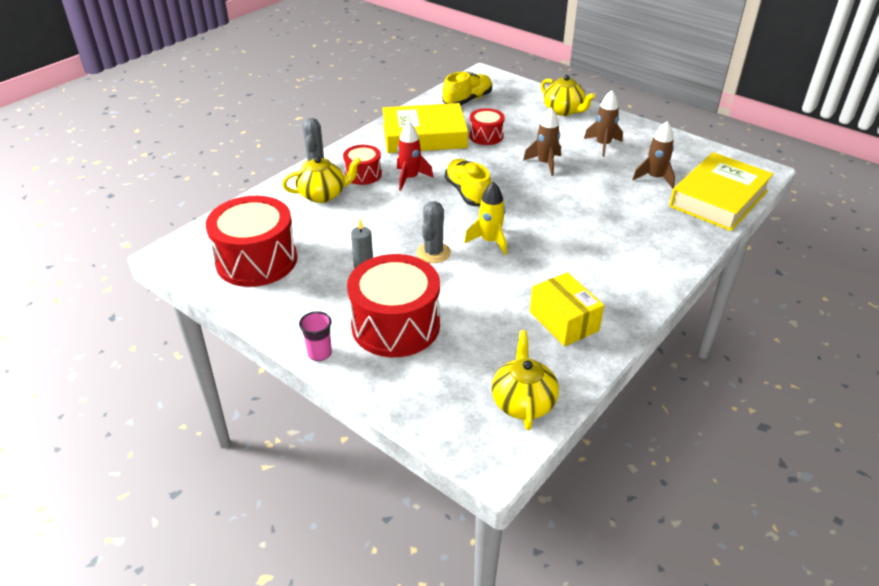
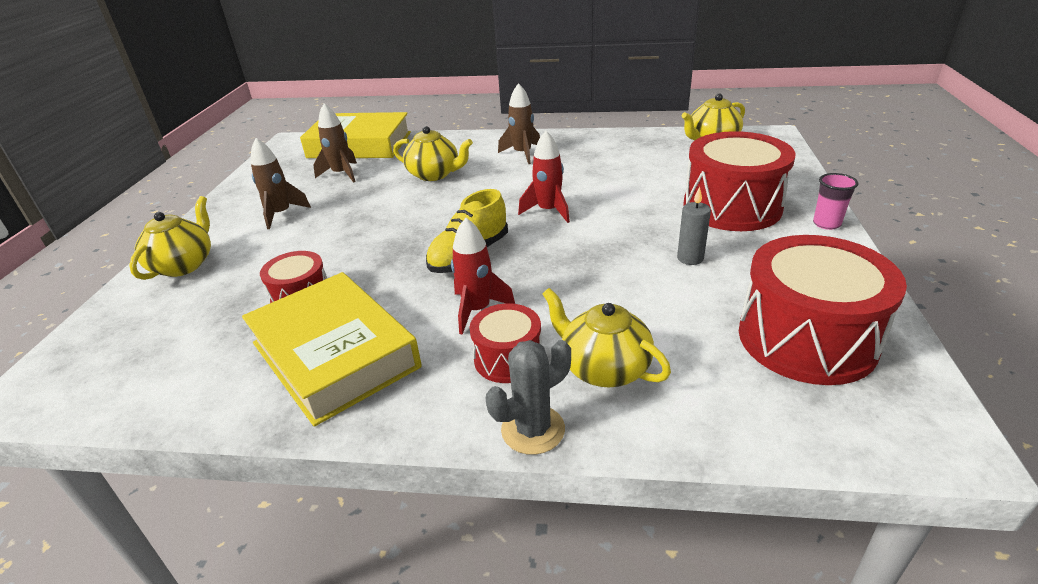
camera: 120 degrees left, 5 degrees down
(433, 253) = (608, 231): grey cactus -> none
(467, 100) = (164, 366): yellow shoe -> none
(490, 241) = (548, 211): yellow rocket -> red rocket
(545, 163) = (353, 232): brown rocket -> brown rocket (522, 154)
(563, 321) = (611, 152): yellow box -> none
(611, 215) = (434, 174): none -> yellow teapot

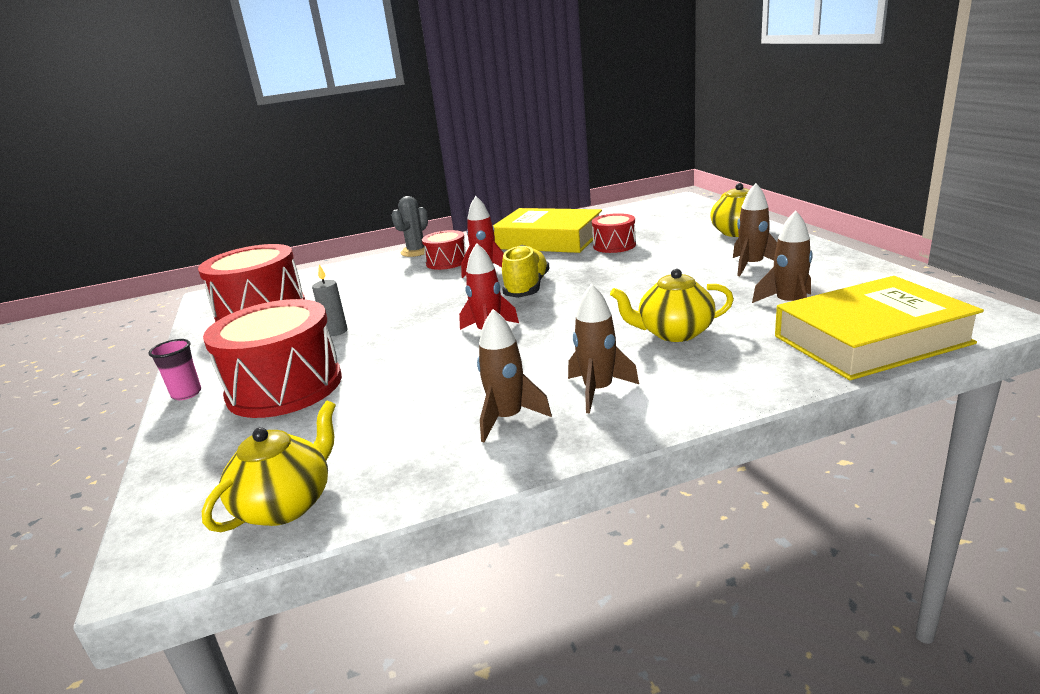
camera: 155 degrees right, 10 degrees down
(582, 152) = (508, 419): none -> brown rocket
(604, 368) = (389, 272): yellow teapot -> none

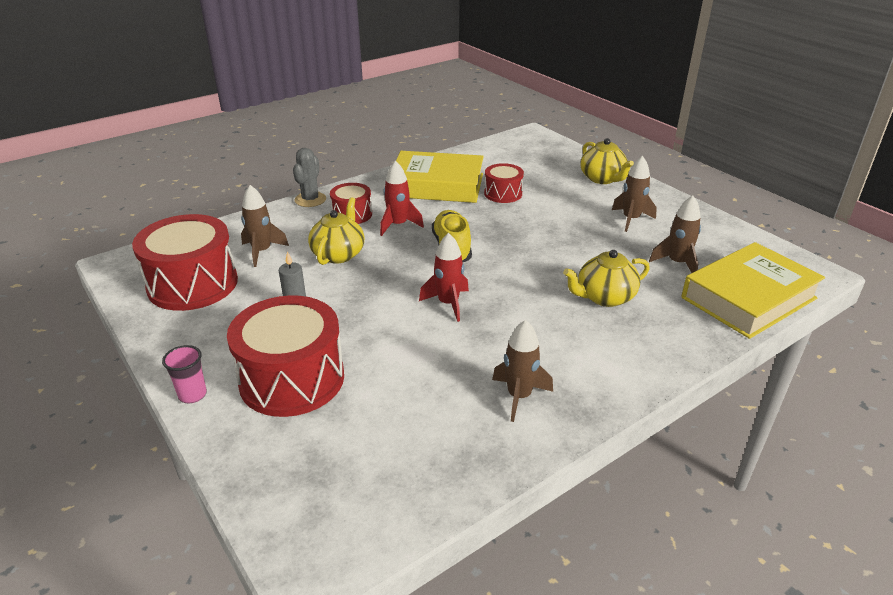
camera: 20 degrees left, 10 degrees up
(286, 505) = (386, 502): yellow teapot -> yellow teapot (338, 254)
(598, 391) = (575, 362): brown rocket -> brown rocket (262, 252)

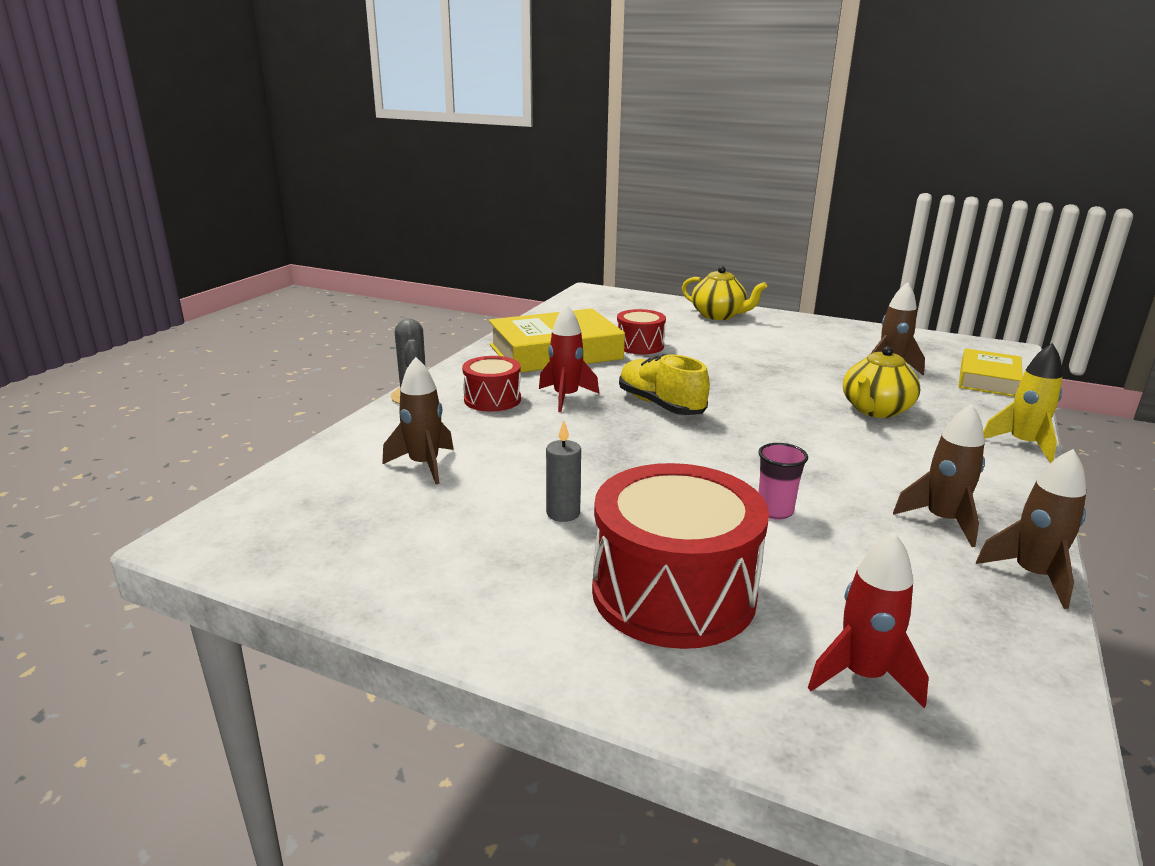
camera: 30 degrees left, 10 degrees down
(192, 395) = (562, 664): pink cup -> pink cup (775, 511)
(193, 284) = (369, 528): red drum -> none
(338, 254) = (534, 442): yellow teapot -> none
(448, 304) = (737, 457): red rocket -> red rocket (862, 675)
(631, 219) = (796, 342): brown rocket -> brown rocket (1032, 575)
(680, 362) = (1023, 444): none -> yellow rocket
(748, 298) = (988, 380): yellow book -> yellow book, size x0.60

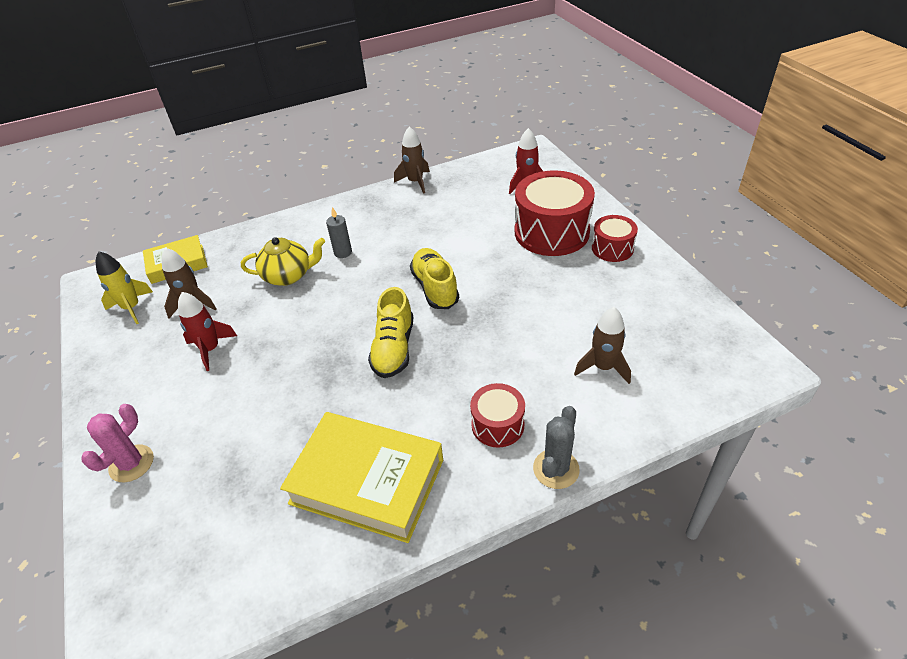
camera: 135 degrees left, 20 degrees up
(563, 513) = (555, 289): grey candle -> grey candle (343, 252)
(566, 397) = (442, 395): red rocket -> red rocket (210, 349)
(640, 345) = (286, 445): red drum -> red drum (612, 248)
(711, 458) = (435, 288): none -> yellow shoe
(719, 315) = (131, 463): yellow teapot -> pink cactus
(775, 511) = (457, 244): pink cup -> none
(942, 521) = (400, 210): brown rocket -> none
(1023, 444) = (281, 221): yellow rocket -> yellow rocket (132, 308)

